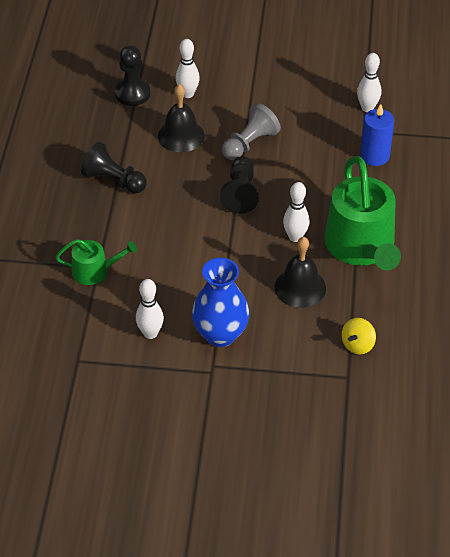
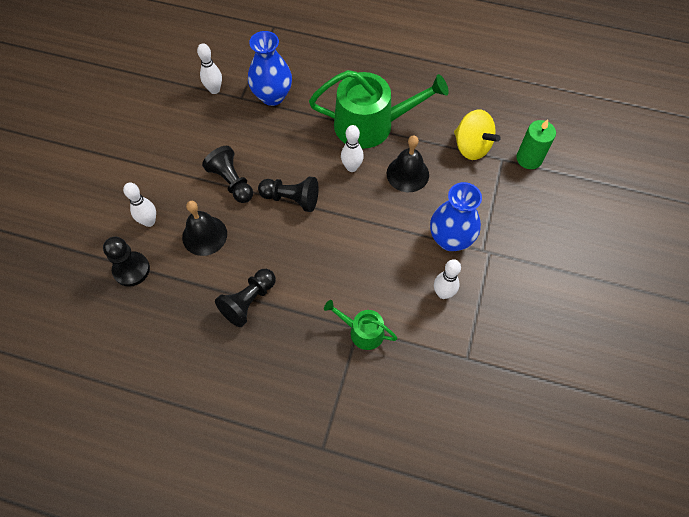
camera: 80 degrees left, 15 degrees up
(95, 271) = (362, 331): green watering can -> green watering can turned 75 degrees counterclockwise
(250, 143) = (232, 182): grey pawn -> black pawn
(356, 405) = (529, 158): none -> green candle
(357, 345) = (471, 147): yellow spinning top -> yellow spinning top, size x1.68
(375, 156) = (272, 96): blue candle -> blue vase

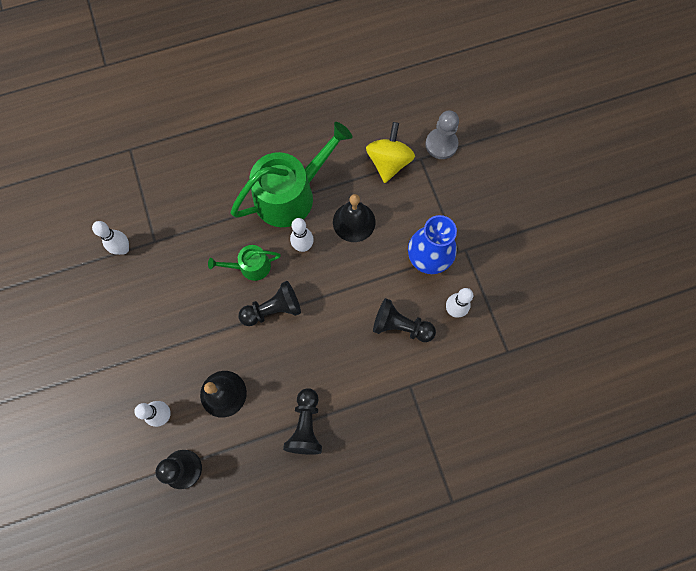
camera: 35 degrees left, 10 degrees up
(232, 182) = (209, 328): black pawn -> black pawn (400, 326)
(272, 96) = (182, 221): blue vase -> none
(362, 331) = (415, 386): green watering can -> green watering can (250, 266)
(471, 147) = (388, 162): yellow spinning top -> yellow spinning top turned 90 degrees counterclockwise
(529, 158) = (441, 144): green candle -> grey pawn

